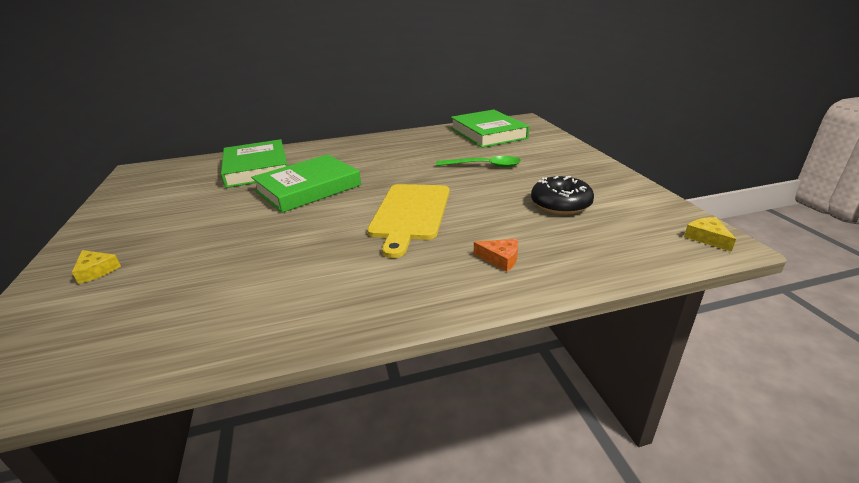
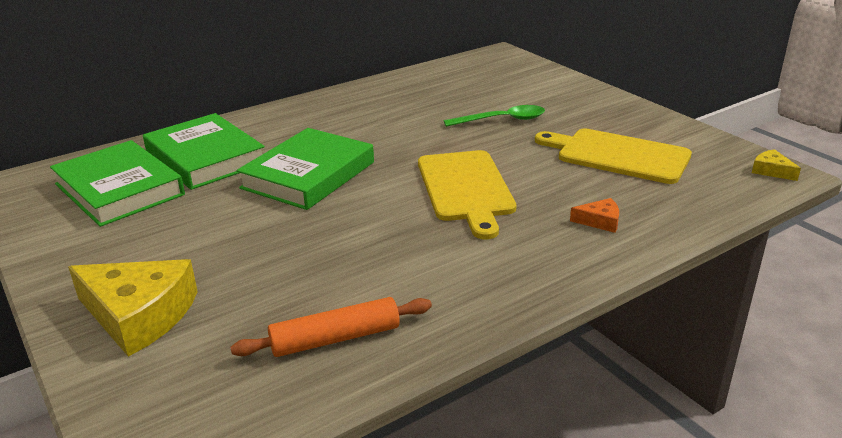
camera: 20 degrees left, 0 degrees up
(96, 271) = (139, 315): yellow cheese -> yellow cheese, size x2.22
(195, 320) = (335, 339): none -> orange rolling pin
(488, 133) = (472, 76): green book -> green book (119, 189)
(560, 204) = (618, 155): black donut -> yellow cutting board

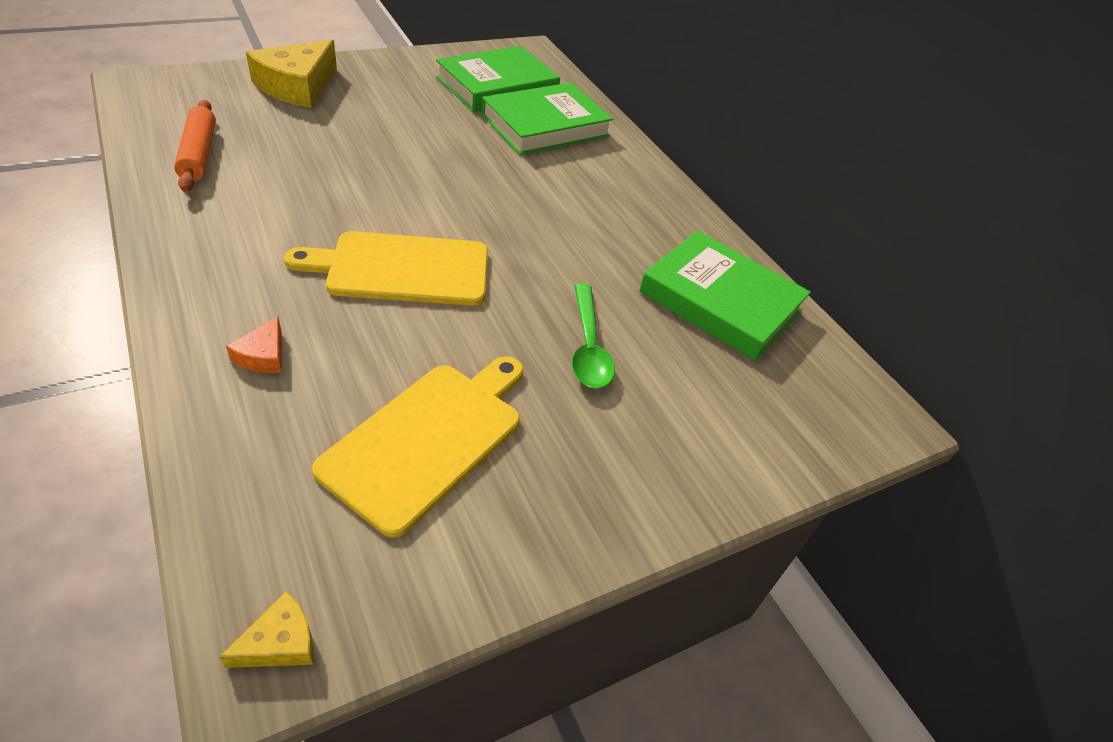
camera: 90 degrees right, 15 degrees up
(308, 175) = (483, 175): green book -> green book (720, 301)

